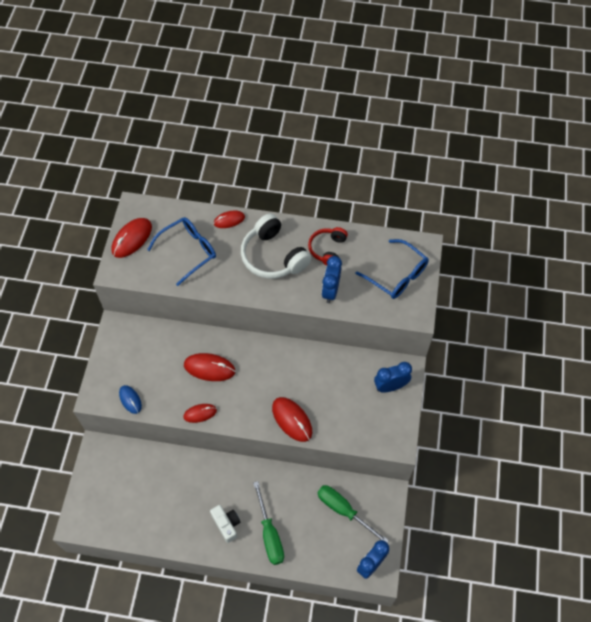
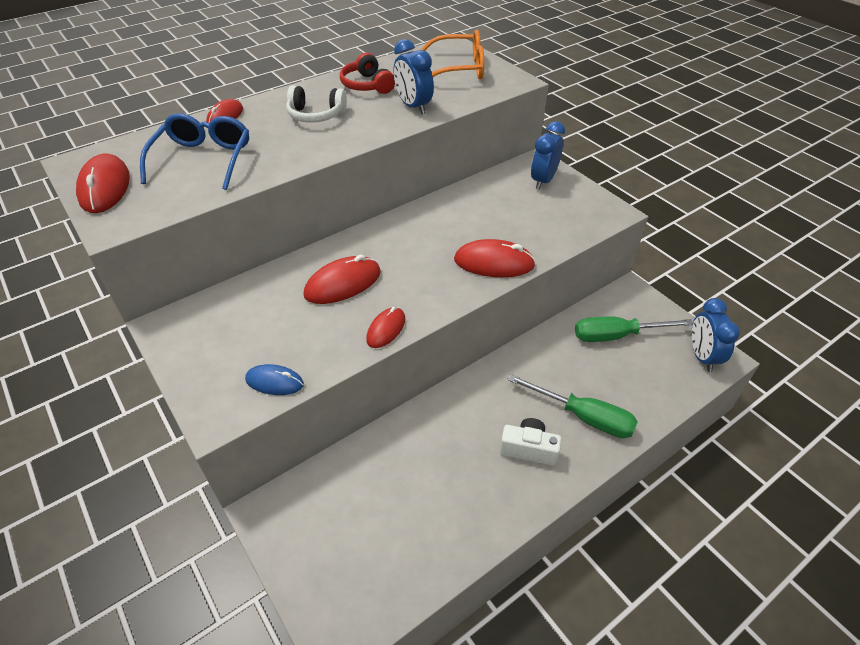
camera: 45 degrees left, 15 degrees down
(273, 256) = (316, 115): white headphones -> white headphones, size x0.61
(397, 275) = (459, 69): blue glasses -> orange glasses

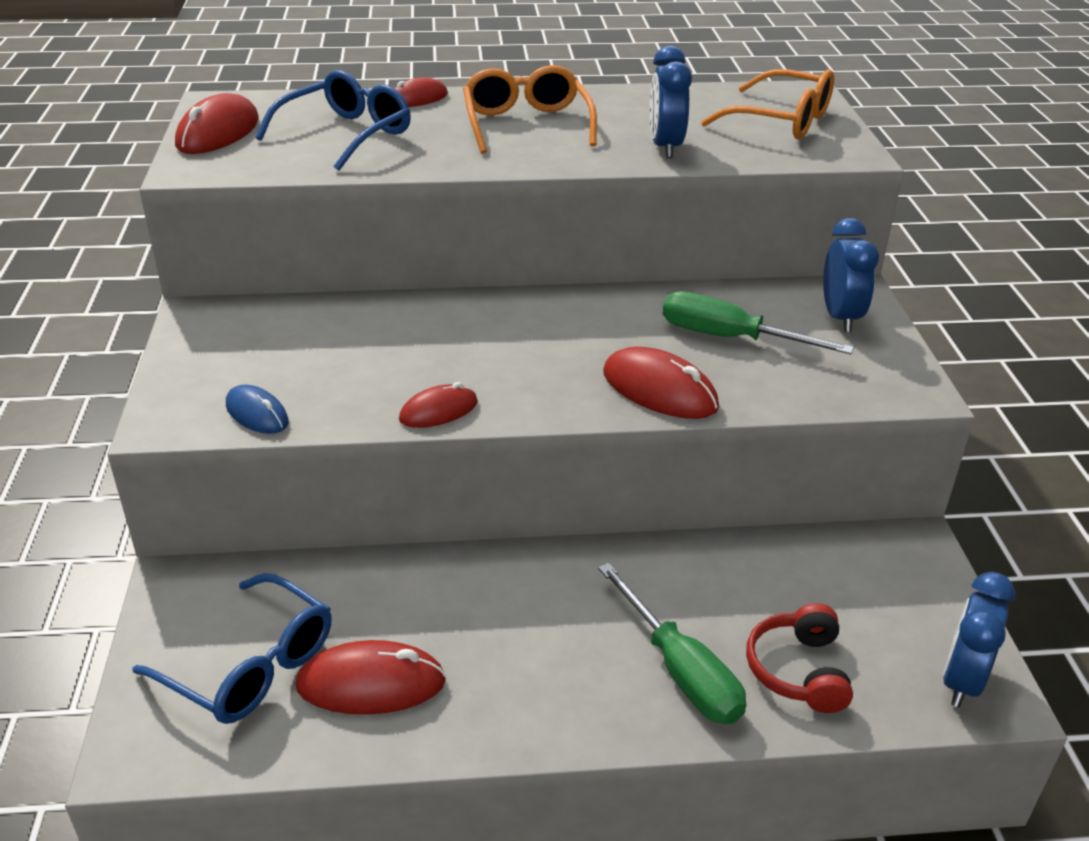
camera: 30 degrees right, 10 degrees down
(316, 115) = (526, 124): white headphones -> orange glasses
(343, 284) = (435, 343): red mouse -> red mouse (371, 684)
(360, 540) = (251, 666): none -> blue glasses
(367, 85) = (629, 109): red headphones -> red headphones (798, 670)
(528, 449) = (560, 671): white camera -> none
(543, 181) = (840, 317): blue clock -> blue clock turned 120 degrees clockwise
(617, 335) = (835, 591): green screwdriver -> green screwdriver (730, 338)

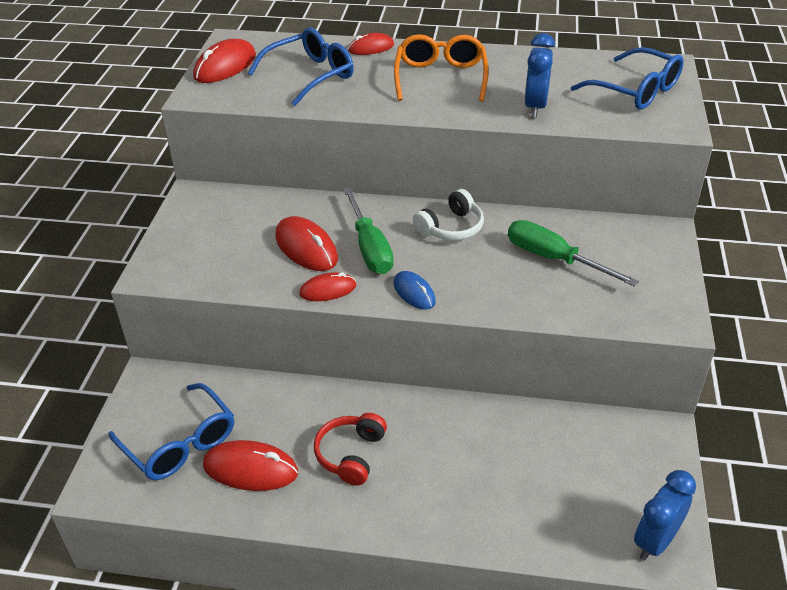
camera: 15 degrees right, 5 degrees up
(257, 414) = (210, 276): blue mouse -> blue mouse (414, 292)
(580, 316) = (451, 228): none -> white headphones
(659, 390) = (486, 295): red mouse -> red mouse (306, 248)
(680, 670) = (456, 496): green screwdriver -> green screwdriver (369, 247)
(782, 121) = (636, 91): orange glasses -> blue glasses
(798, 670) = (539, 512): red headphones -> red headphones (351, 454)
(840, 317) = (645, 252): blue clock -> none

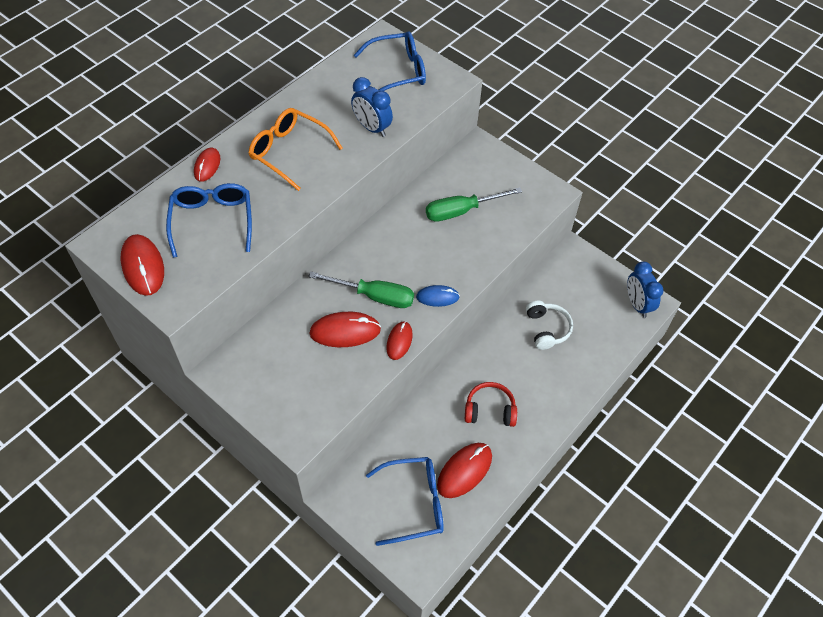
camera: 60 degrees left, 15 degrees up
(351, 454) = (490, 410): red headphones -> red headphones turned 135 degrees clockwise
(451, 228) = (390, 242): white headphones -> white headphones (547, 329)

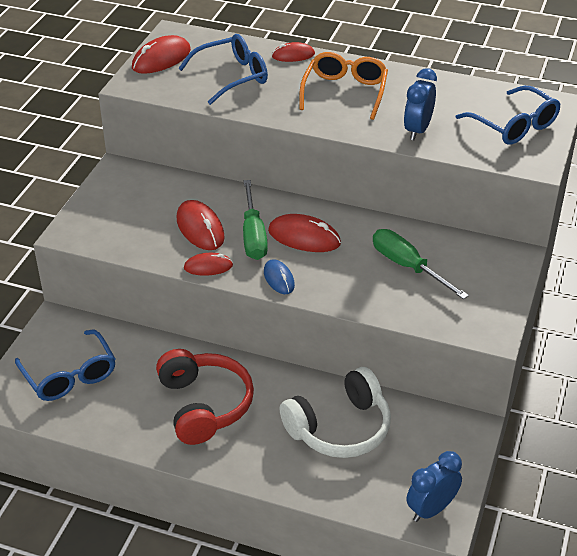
camera: 70 degrees right, 15 degrees down
(464, 471) = (121, 404): red mouse -> red mouse (304, 237)
(490, 410) = (204, 405): red headphones -> red headphones, size x1.64
(547, 329) = (340, 428): white headphones -> white headphones, size x1.64

